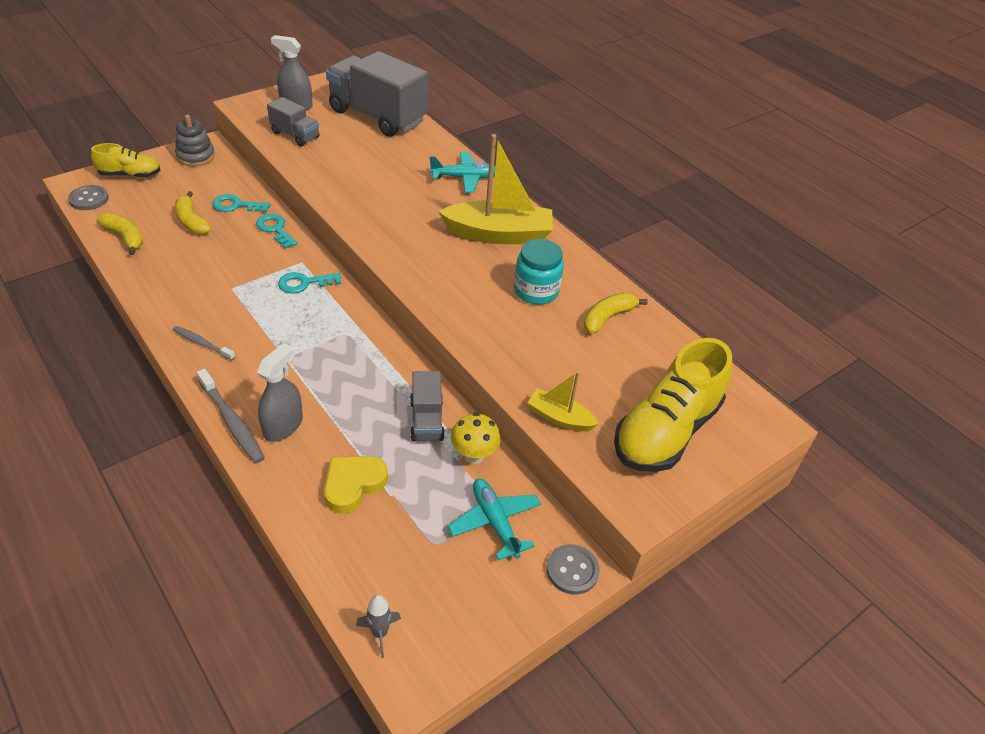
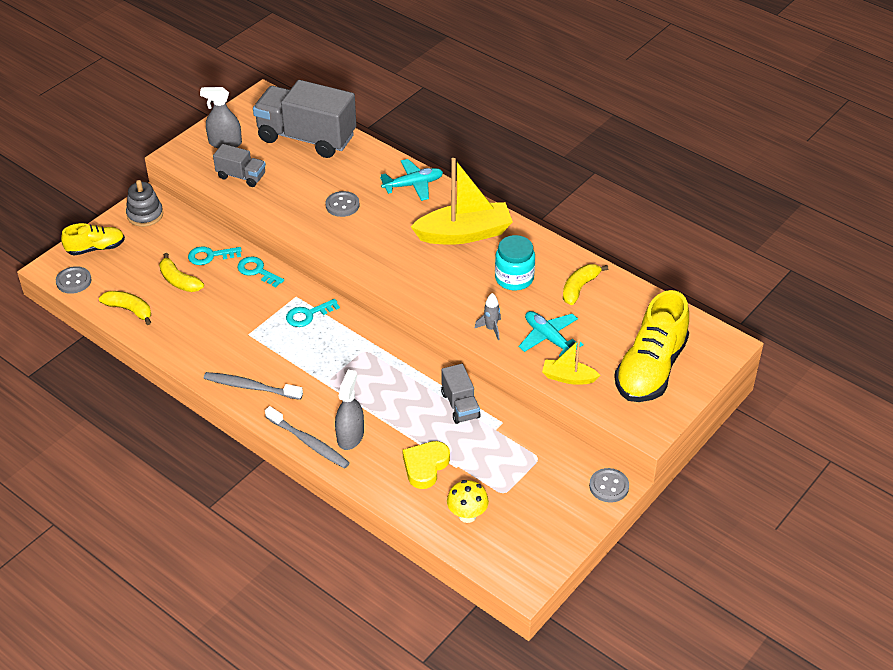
camera: 10 degrees left, 0 degrees up
(202, 343) = (250, 387): grey toothbrush -> grey toothbrush, size x1.55
(379, 633) = (489, 558): grey rocket -> grey rocket (491, 329)
(382, 181) = (342, 205): none -> grey button
(474, 455) = (507, 423): yellow mushroom -> yellow mushroom (467, 515)
(495, 522) = (541, 467): turquoise plane -> turquoise plane (549, 338)

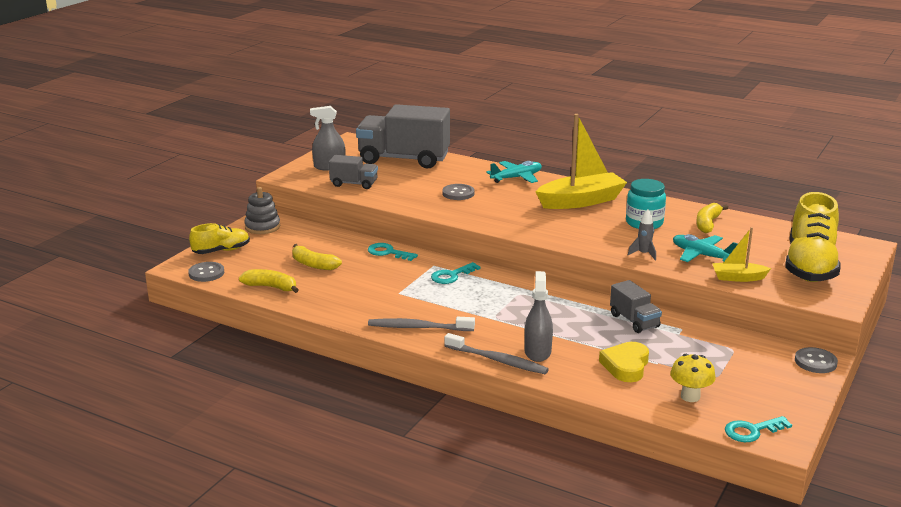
camera: 10 degrees left, 20 degrees down
(210, 256) = (337, 247): turquoise key -> turquoise key (752, 431)

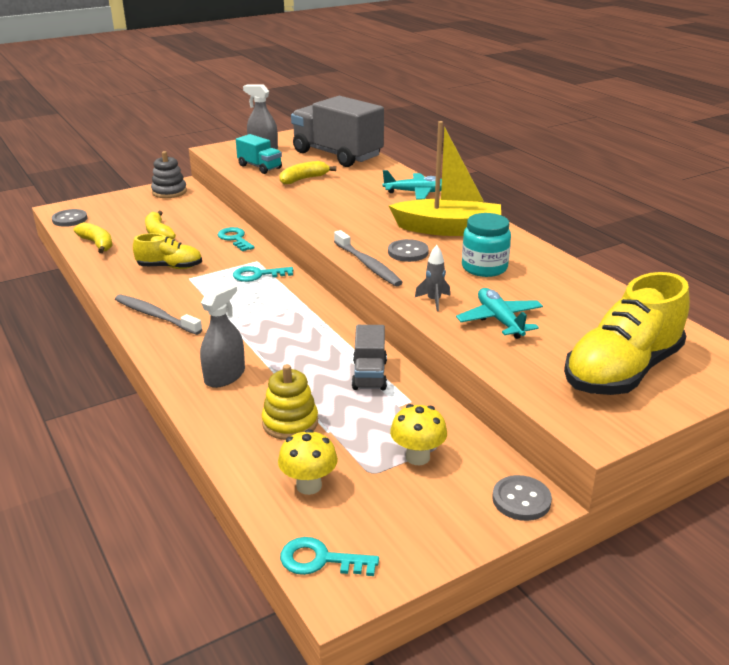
camera: 30 degrees right, 5 degrees up
(221, 251) = (109, 204): yellow shoe -> yellow shoe (170, 267)
(354, 184) = (260, 167): grey truck -> turquoise truck
(458, 193) = (338, 195): grey button -> grey button (408, 252)
(497, 360) = (175, 372): grey toothbrush -> grey toothbrush (368, 265)
(626, 366) = (290, 423): yellow heart -> yellow stacking toy
(707, 224) = (558, 287): yellow banana -> yellow banana (304, 179)
(730, 359) = (417, 457): none -> yellow mushroom
(738, 278) = (507, 358): yellow boat -> none

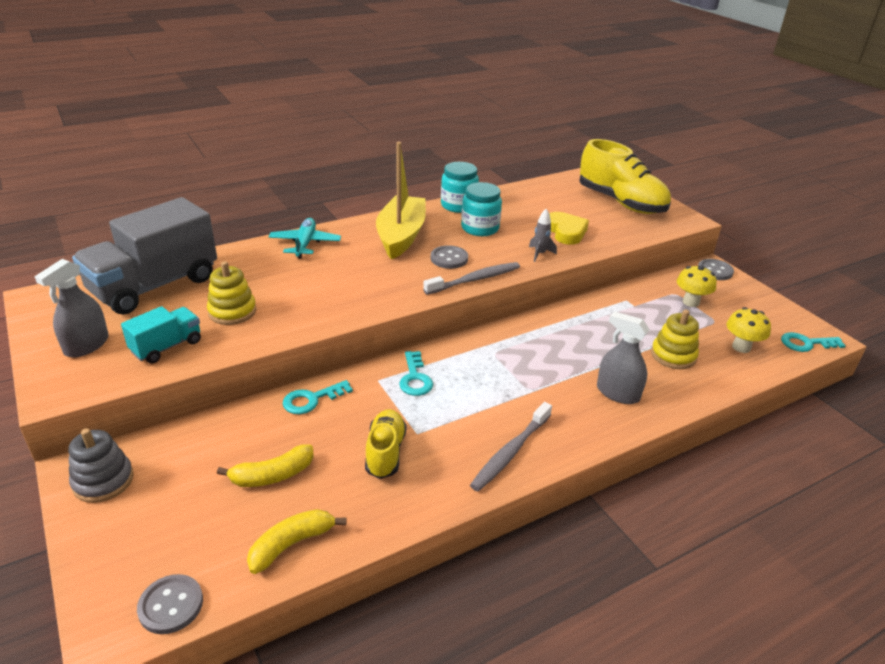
camera: 90 degrees left, 5 degrees up
(304, 179) = (232, 311): yellow banana -> yellow stacking toy
(320, 560) = (806, 343): turquoise key -> turquoise key turned 75 degrees clockwise
(369, 375) = (597, 316): grey truck -> none
(500, 320) = (566, 232): turquoise plane -> yellow heart
(538, 256) = (458, 205): none -> turquoise jar

